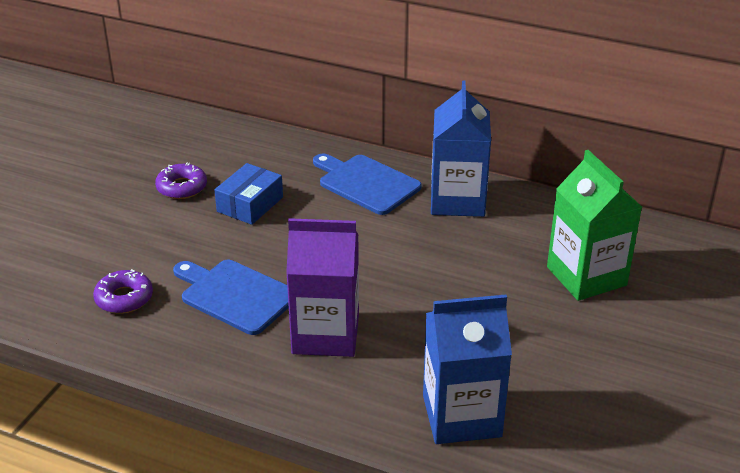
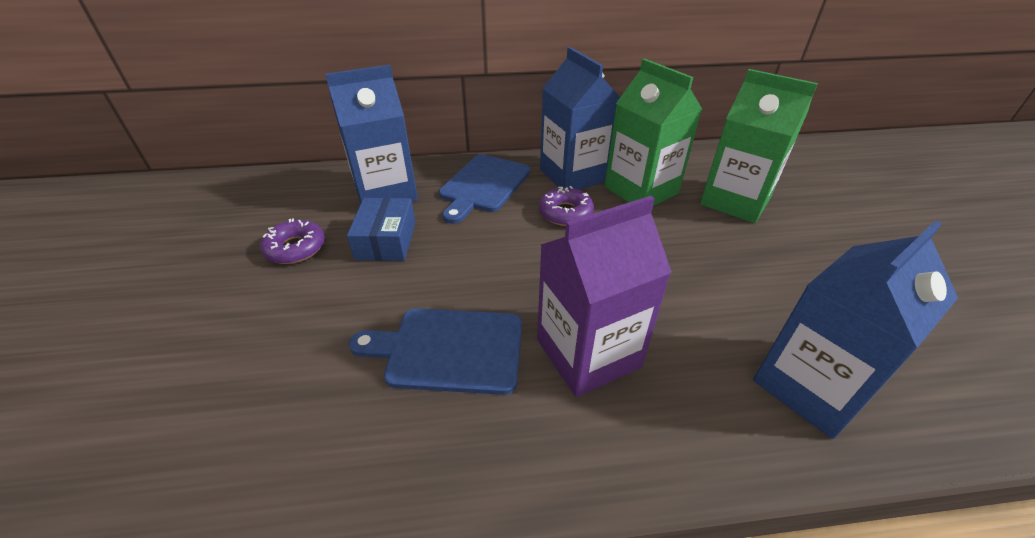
camera: 30 degrees left, 5 degrees up
(124, 298) = (305, 418): purple donut -> purple donut (565, 213)
(279, 163) = (385, 193): none -> blue carton
(366, 183) = (483, 185): blue cutting board -> blue cutting board turned 75 degrees counterclockwise
(506, 235) = (641, 190): none -> green carton

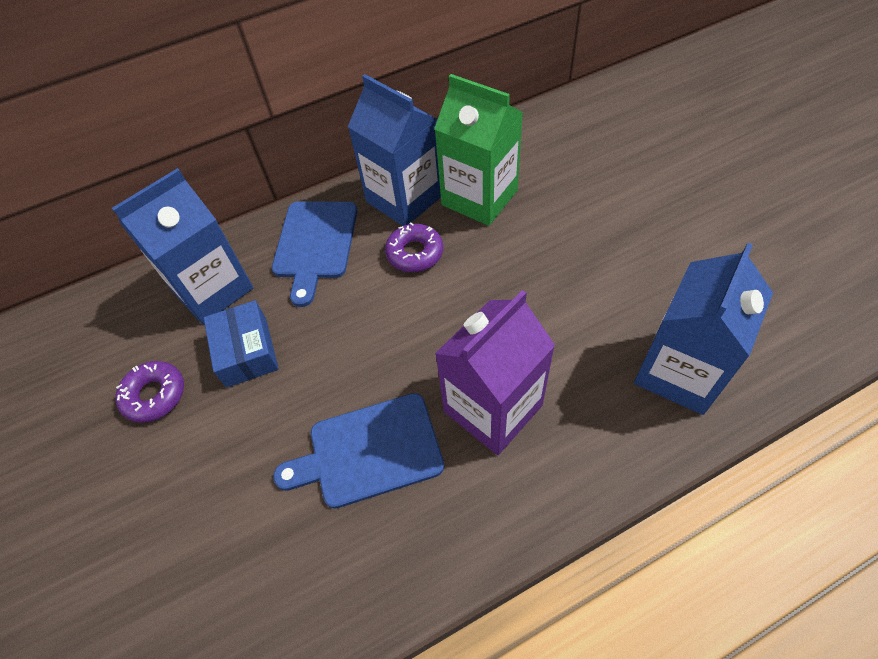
camera: 15 degrees left, 15 degrees up
(735, 201) = (573, 183): green carton -> none

